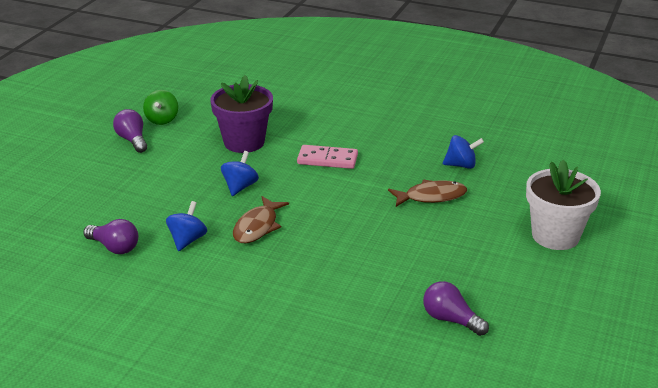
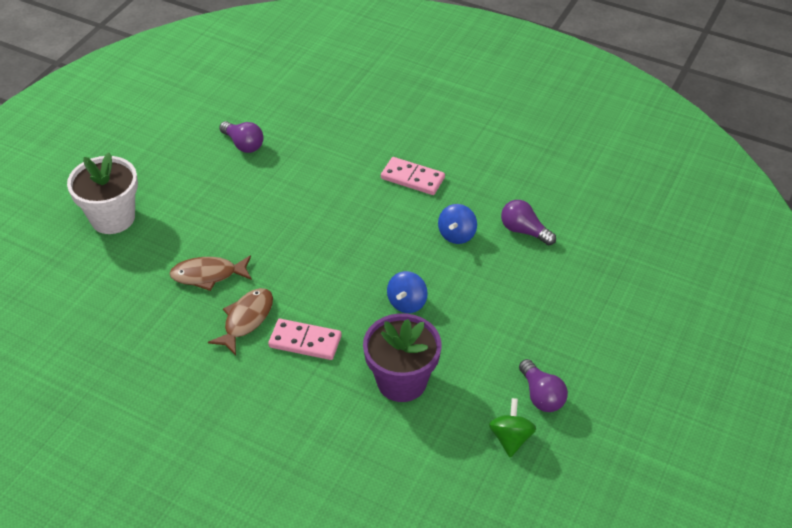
camera: 175 degrees left, 15 degrees up
(234, 292) = (412, 178): none -> pink domino
(257, 227) = (390, 247): brown fish -> brown fish (246, 319)
(461, 165) = (156, 321): blue spinning top -> none

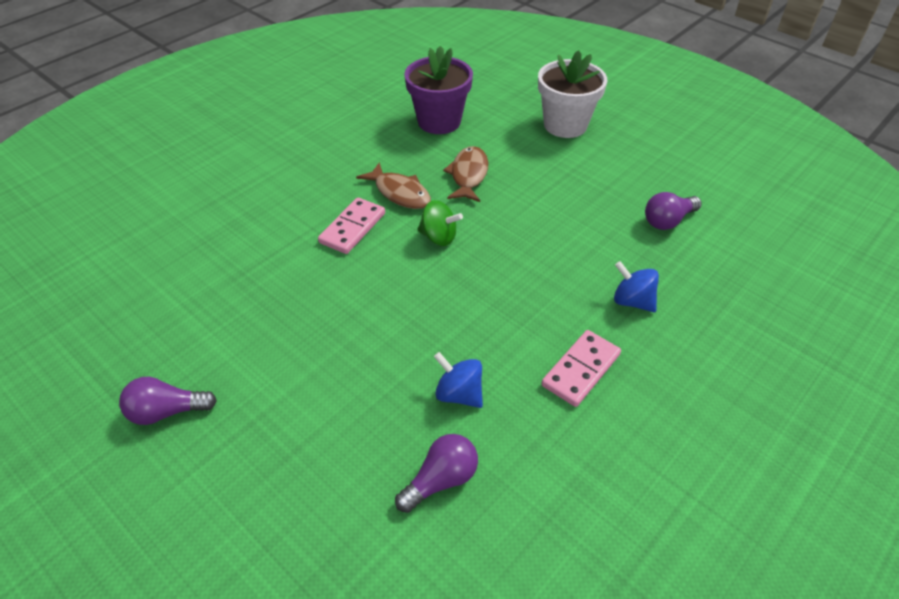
camera: 105 degrees right, 0 degrees up
(402, 381) = (263, 290): purple flower pot -> purple flower pot (439, 121)
(407, 303) = (366, 317): blue spinning top -> blue spinning top (632, 301)
(510, 438) = (135, 365): green spinning top -> green spinning top (439, 237)

